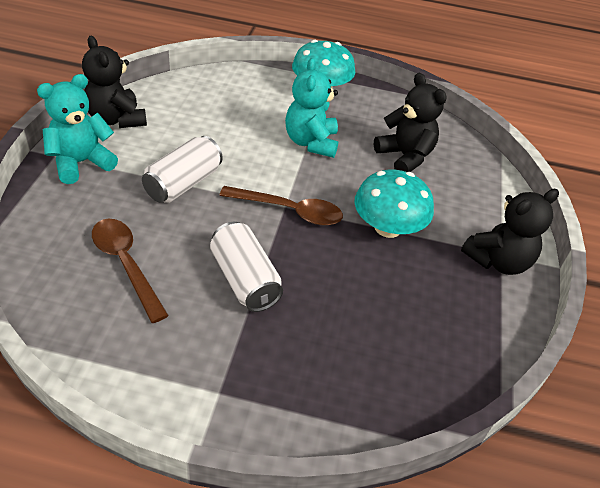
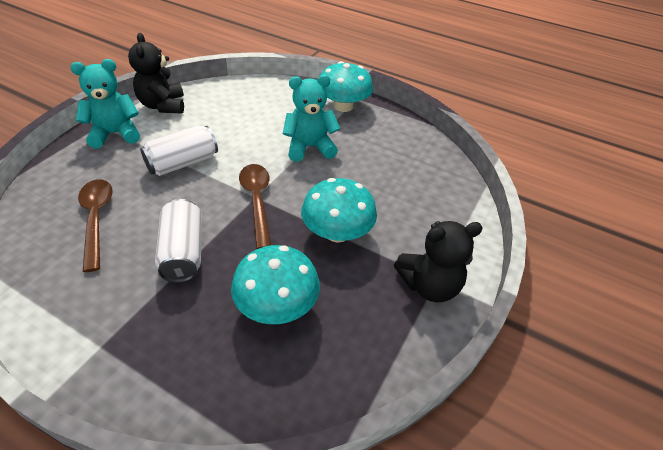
camera: 20 degrees right, 0 degrees up
(289, 211) = (257, 201): brown spoon -> brown spoon turned 135 degrees counterclockwise
(311, 142) = (310, 147): turquoise teddy bear -> turquoise teddy bear turned 60 degrees clockwise
(370, 311) = (277, 305): none -> turquoise mushroom
(405, 156) = (388, 173): black teddy bear -> none

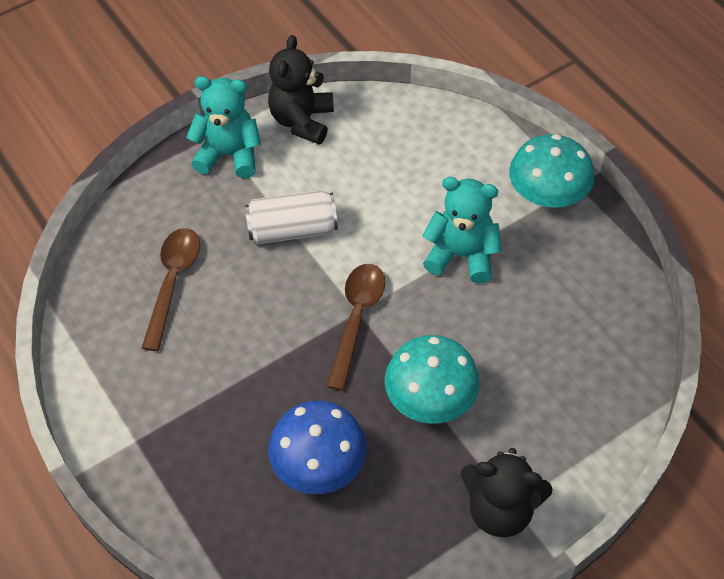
camera: 30 degrees right, 10 degrees up
(183, 252) = (248, 360): white can -> none
(277, 305) = (319, 464): turquoise mushroom -> blue mushroom

